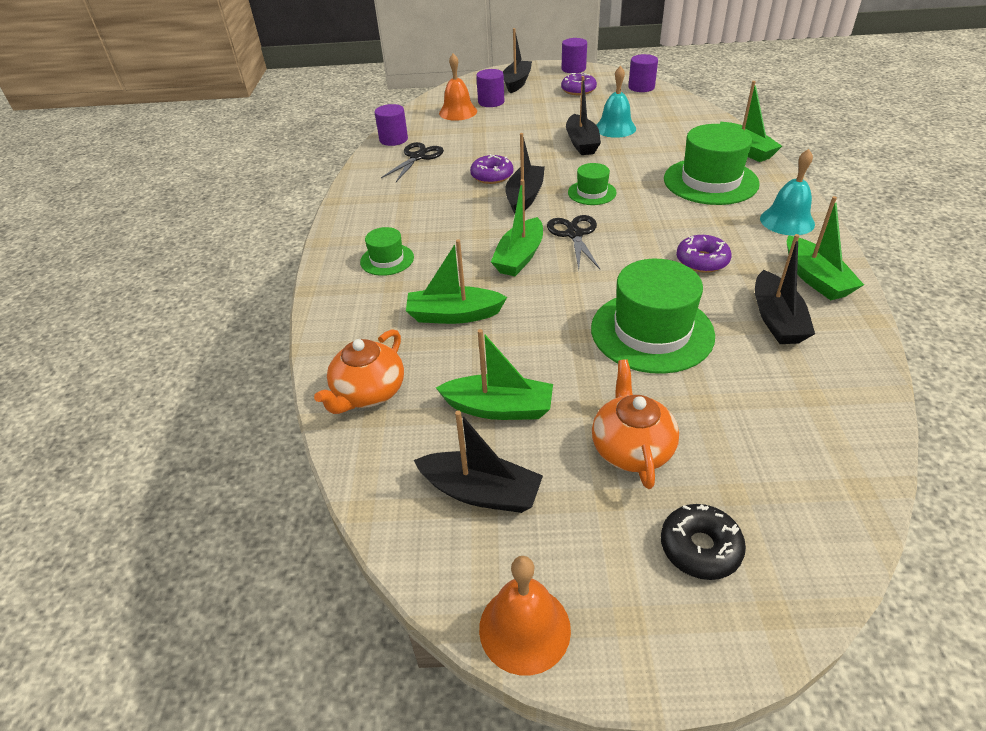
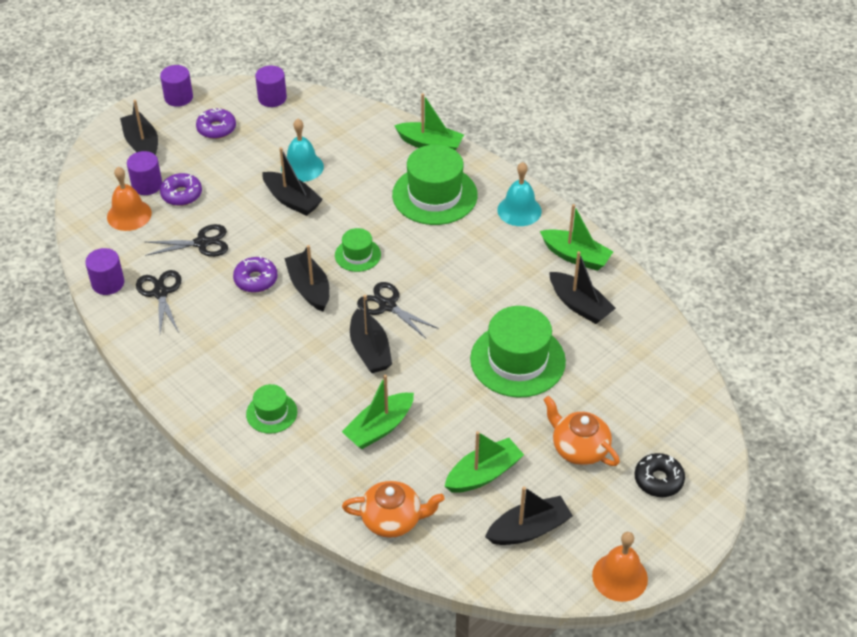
camera: 45 degrees left, 5 degrees up
(368, 393) = (392, 519): orange teapot -> orange teapot turned 75 degrees counterclockwise
(483, 142) = (202, 243): none -> black scissors
(519, 257) = (370, 350): green boat -> black boat
(702, 261) = (496, 280): purple donut -> purple donut (181, 194)

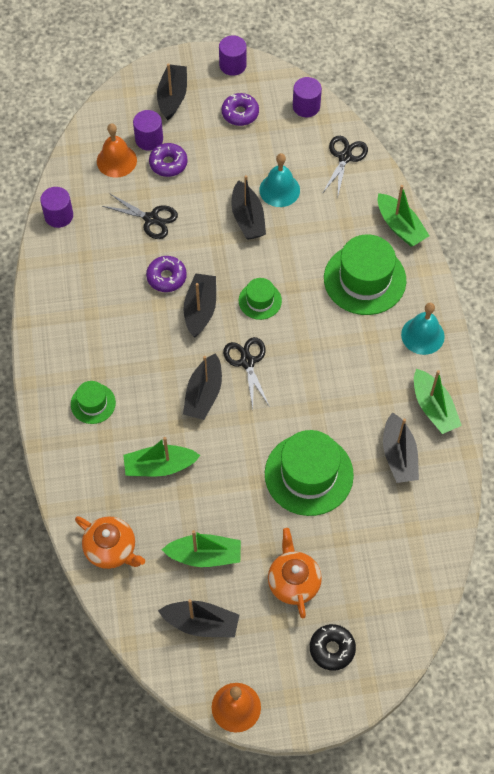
camera: 35 degrees right, 15 degrees up
(160, 293) = (89, 247): black scissors -> black scissors (345, 157)

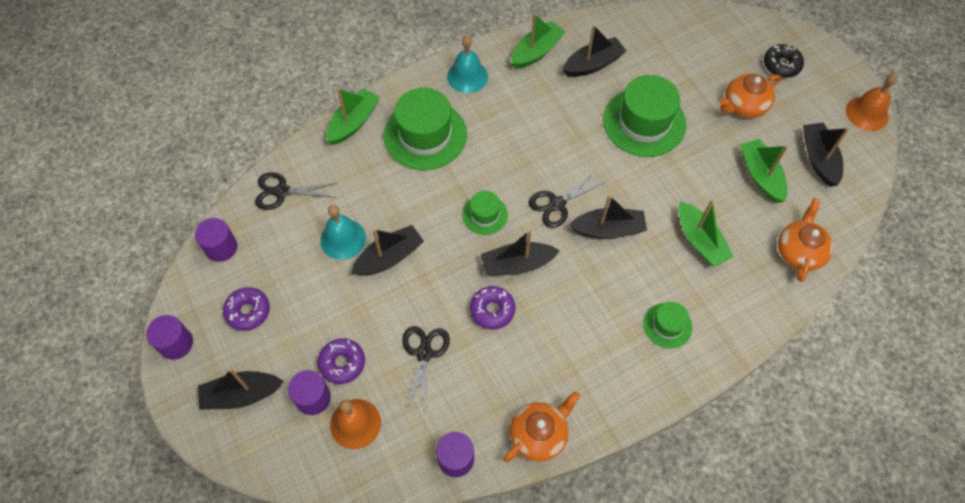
camera: 110 degrees left, 0 degrees up
(49, 275) = (539, 434): none -> orange teapot

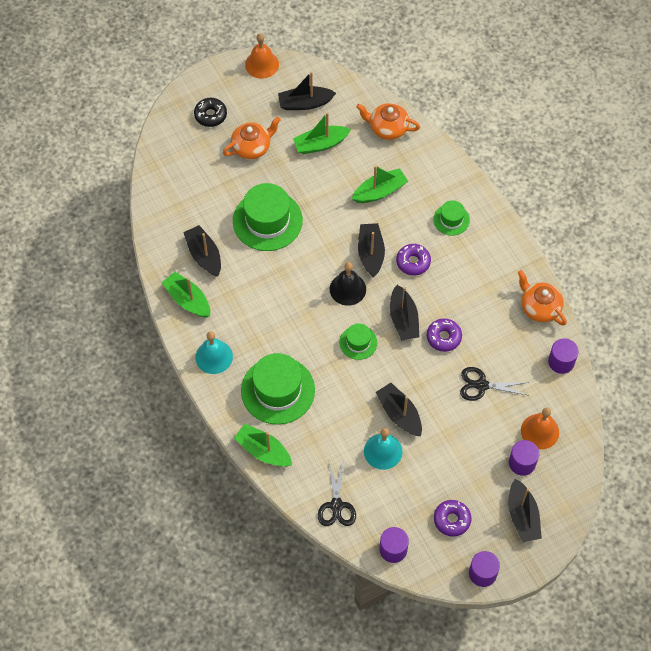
camera: 90 degrees left, 0 degrees up
(342, 363) = (492, 444): purple donut -> purple donut (413, 262)
(557, 204) = (347, 289): black scissors -> black bell
(744, 105) = (252, 147): orange teapot -> orange teapot turned 90 degrees counterclockwise

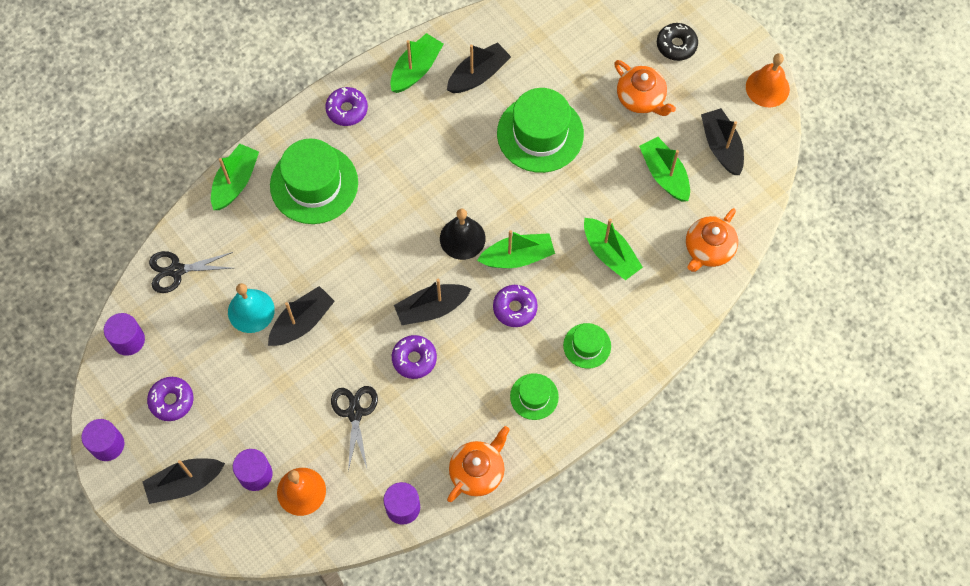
camera: 80 degrees right, 5 degrees up
(214, 357) = (347, 110): turquoise bell -> purple donut
(358, 342) = (391, 261): green hat -> green hat (534, 396)
(370, 253) = (517, 257): black boat -> green boat
(387, 128) = (708, 249): orange teapot -> orange teapot turned 150 degrees counterclockwise

